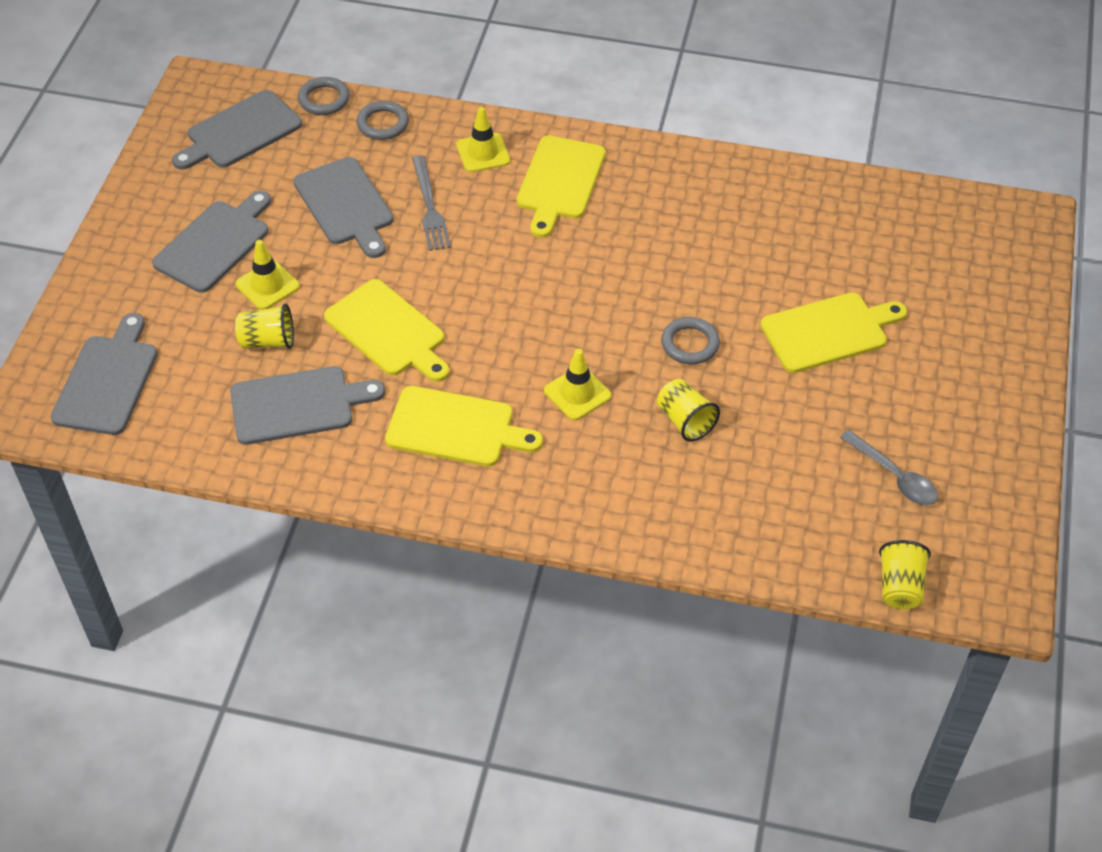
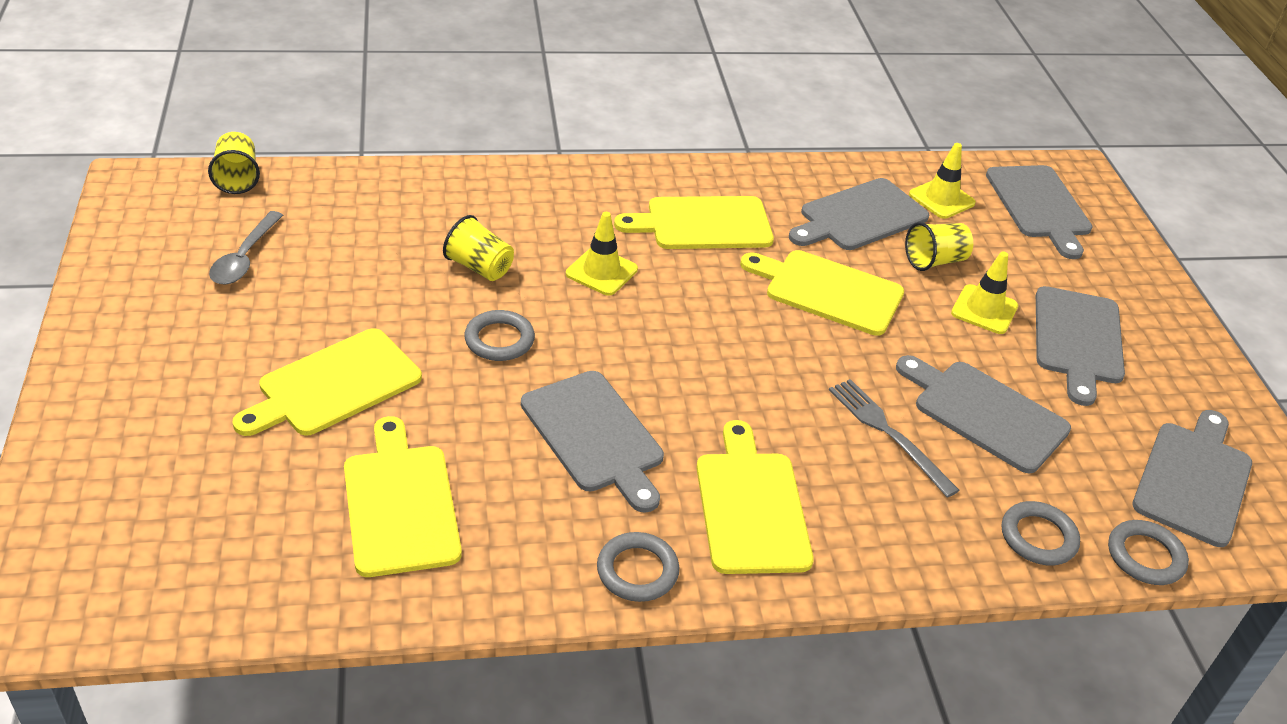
camera: 155 degrees right, 10 degrees down
(483, 153) = (877, 525): yellow traffic cone -> yellow traffic cone (941, 199)
(645, 251) = (595, 436): none -> grey cutting board
(654, 162) = (637, 571): none -> grey ring
(795, 234) = (400, 504): none -> yellow cutting board
(894, 476) = (245, 258): grey spoon -> grey spoon turned 105 degrees counterclockwise

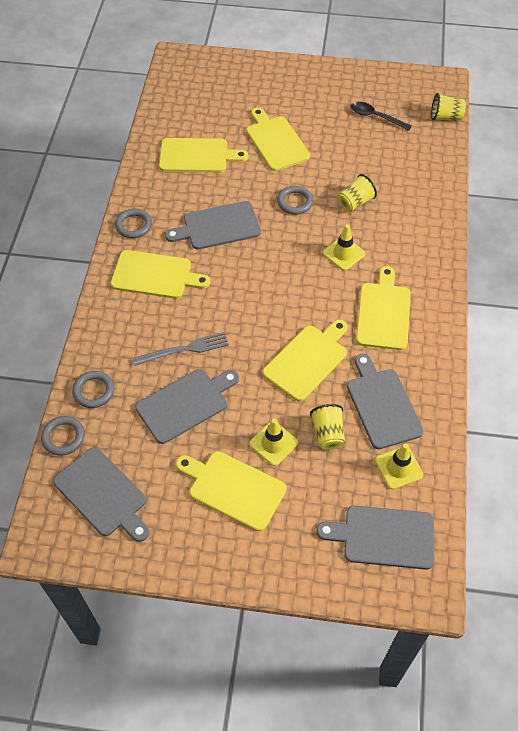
camera: 110 degrees right, 15 degrees up
(245, 258) = (375, 117): grey spoon -> black spoon
(1078, 340) = (233, 489): grey cutting board -> yellow cutting board

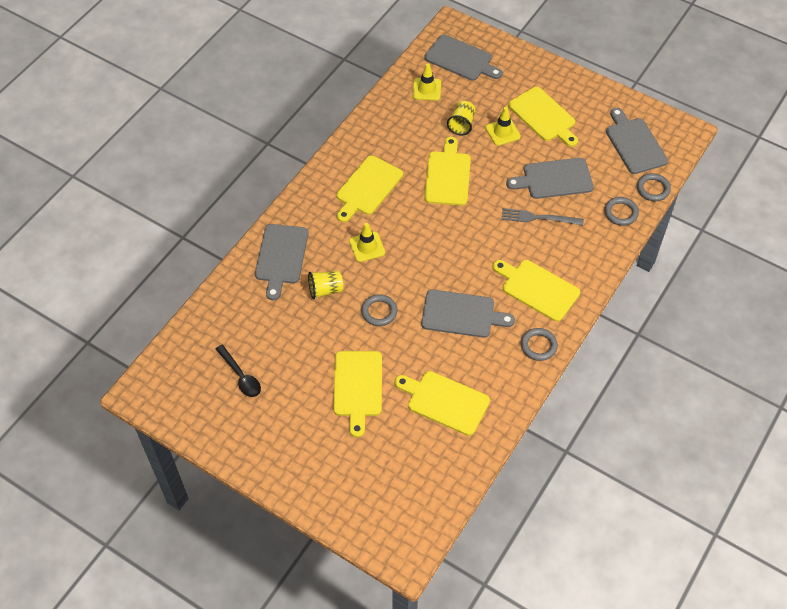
camera: 155 degrees left, 0 degrees up
(307, 360) = (447, 176): yellow cutting board -> yellow cutting board turned 120 degrees clockwise
(382, 405) = (412, 128): grey cutting board -> grey cutting board (281, 257)
(445, 117) = (173, 348): yellow cup -> none

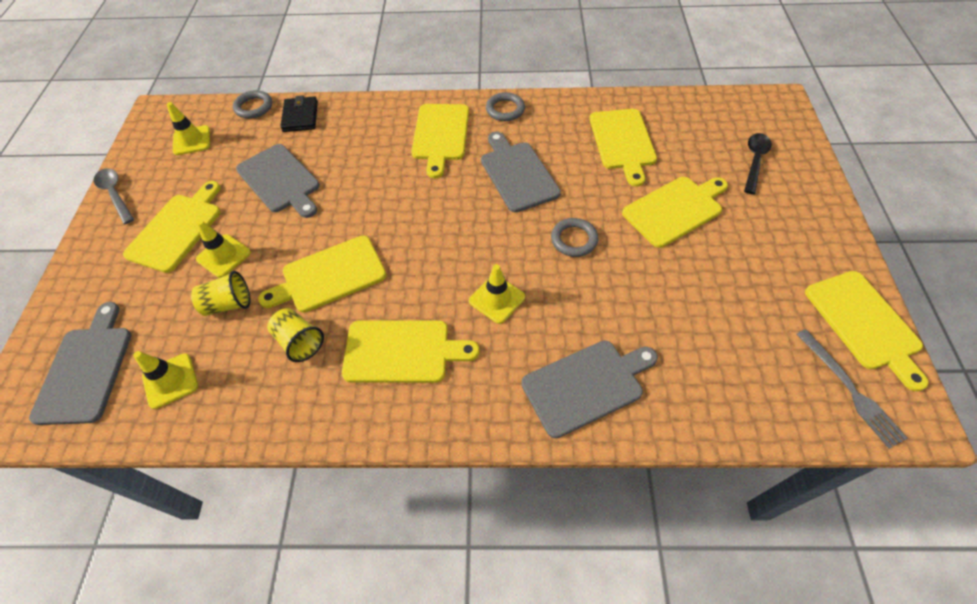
camera: 120 degrees left, 0 degrees up
(200, 422) = (864, 323): none -> yellow cutting board
(241, 376) = (774, 320): black spoon -> black spoon (754, 161)
(325, 290) = (591, 305): yellow cup -> yellow cup (299, 342)
(538, 218) = (346, 170): grey fork -> grey fork (850, 390)
(601, 94) = (115, 194): none -> grey spoon
(621, 213) = (300, 116): grey ring -> black wallet
(634, 144) = (192, 140): grey cutting board -> yellow traffic cone

